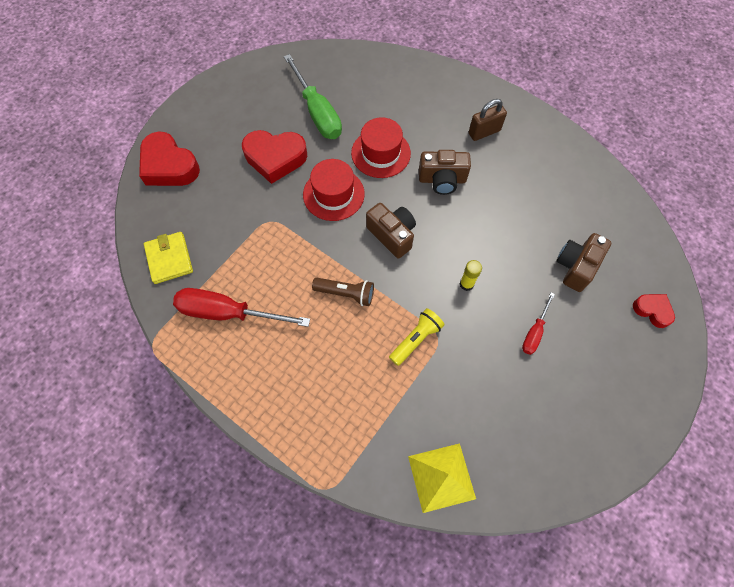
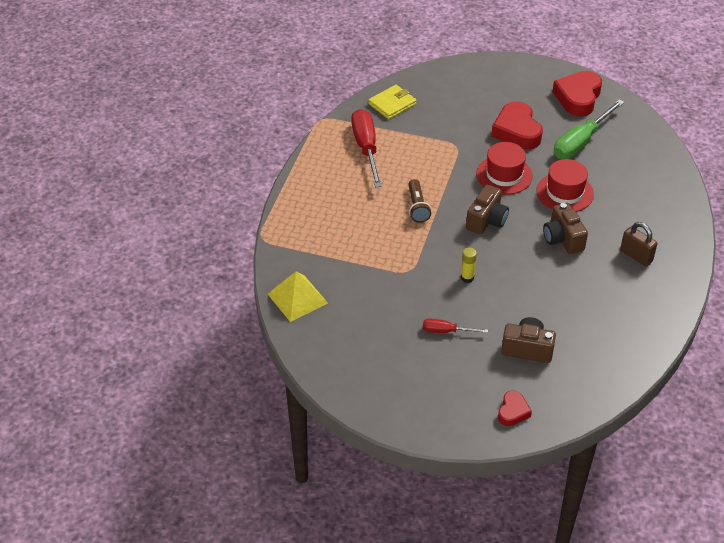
camera: 70 degrees right, 20 degrees down
(169, 166) = (471, 76): red heart -> red heart (578, 97)
(416, 339) = (400, 258): yellow flashlight -> none

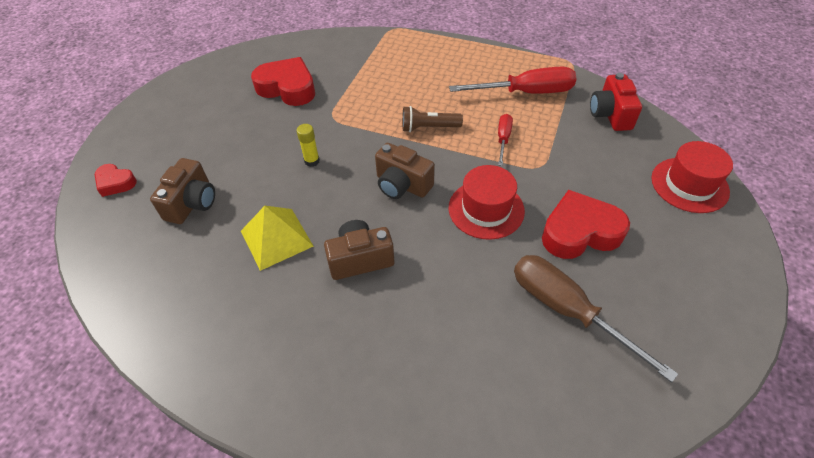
camera: 95 degrees right, 5 degrees up
(297, 298) = (313, 48): yellow pyramid -> yellow pyramid (276, 238)
(392, 104) = (610, 115): yellow wallet -> red camera
(446, 331) = (241, 140): red screwdriver -> red screwdriver (503, 139)
(565, 192) = (451, 273): red hat -> red hat (689, 185)
(578, 97) = (682, 323): red heart -> red heart (287, 88)
(581, 142) = (567, 311): green screwdriver -> brown screwdriver
(636, 256) = (313, 346): brown padlock -> none

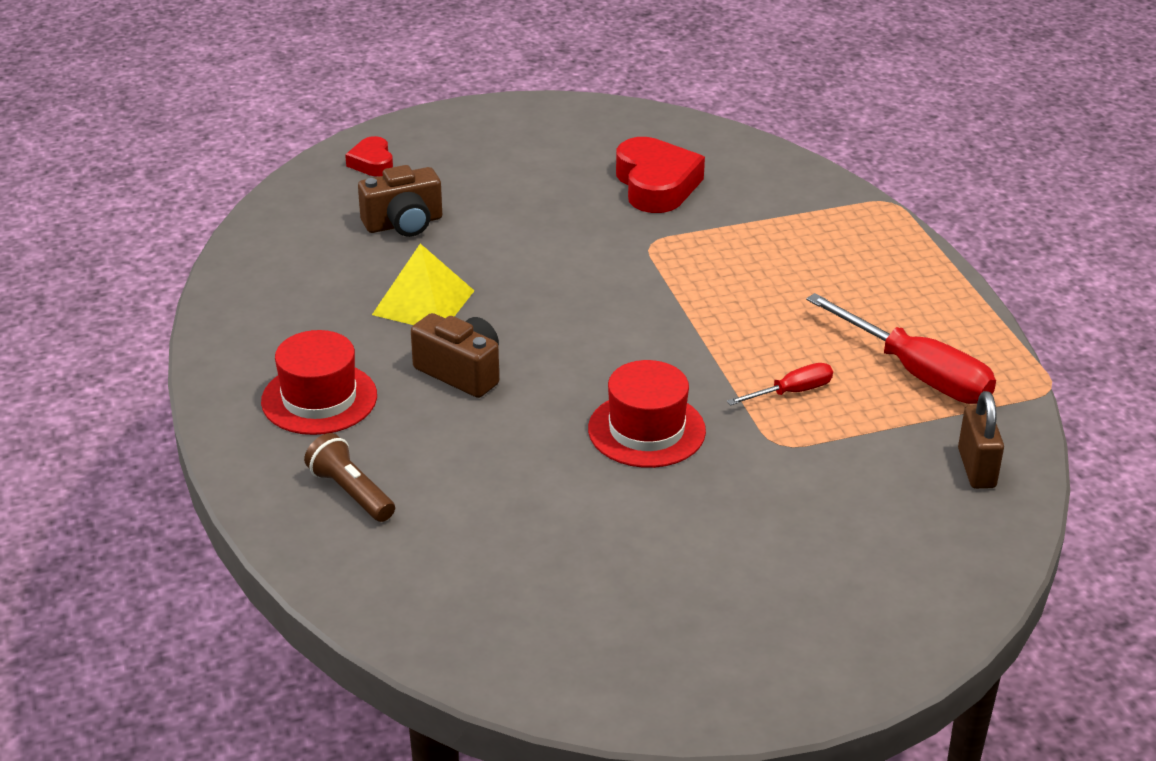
camera: 50 degrees right, 15 degrees down
(312, 161) = (560, 266): yellow glue stick -> none
(402, 185) = (606, 349): brown camera -> none
(428, 128) = (731, 323): brown flashlight -> brown flashlight (350, 492)
(567, 311) = (562, 556): brown screwdriver -> none
(580, 232) = (701, 521): red heart -> none
(610, 115) = (976, 468): red camera -> brown padlock
(689, 185) = (919, 593): red hat -> red hat (319, 398)

